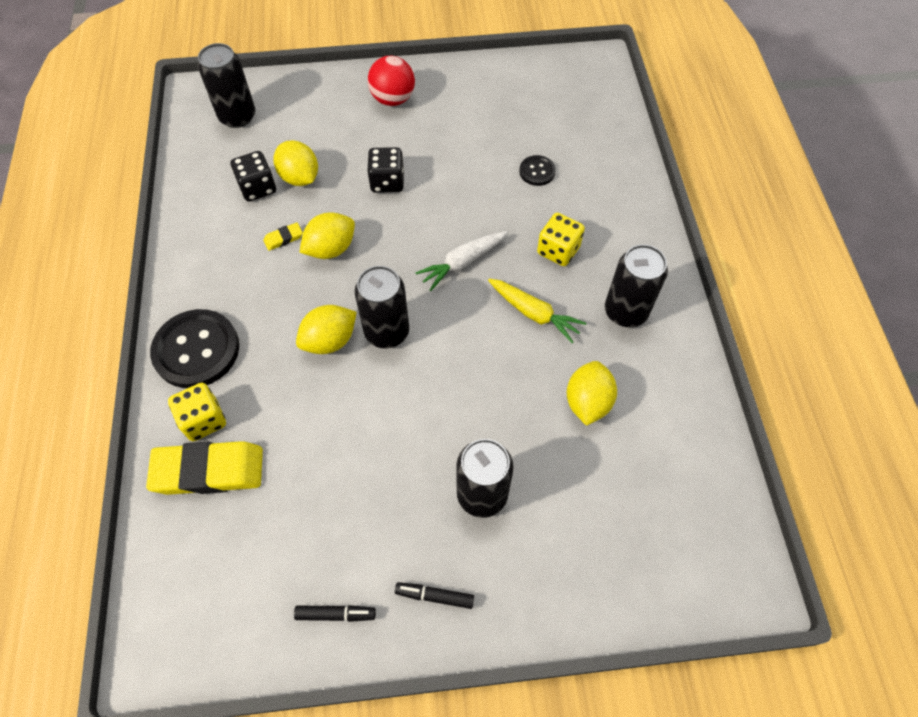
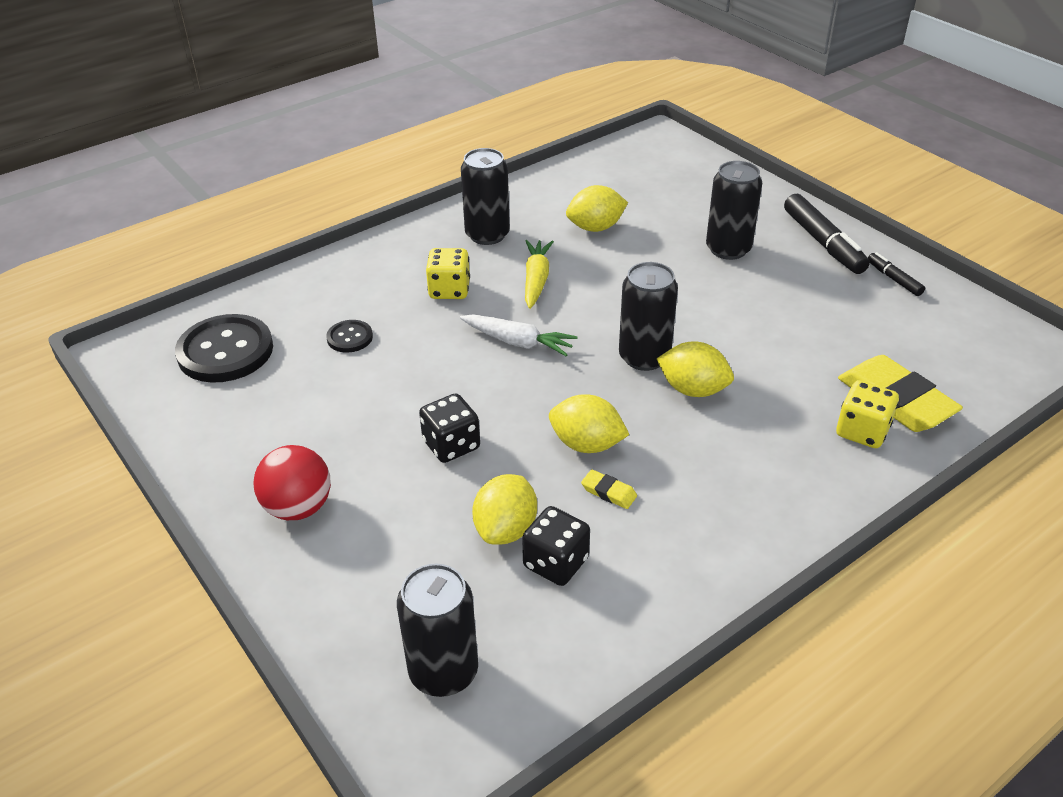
camera: 120 degrees left, 20 degrees down
(196, 350) = (808, 482): black button -> black button (225, 351)
(435, 596) = (823, 242): black marker -> black marker, size x1.90

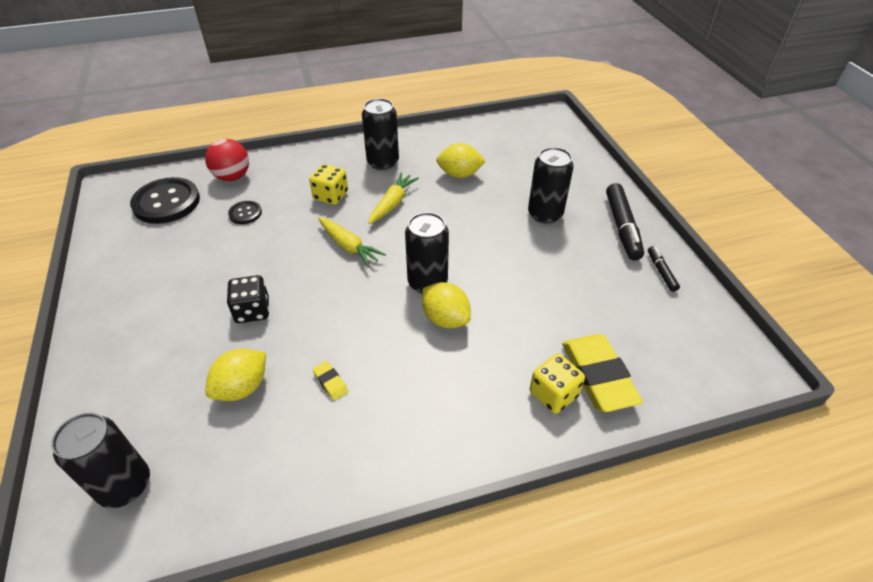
camera: 20 degrees right, 5 degrees up
(298, 507) = (128, 326): red ball -> red ball (232, 177)
(518, 342) = (348, 246): white carrot -> yellow carrot
(556, 563) = (256, 426): black dice -> none
(586, 444) = (341, 339): yellow lemon -> none

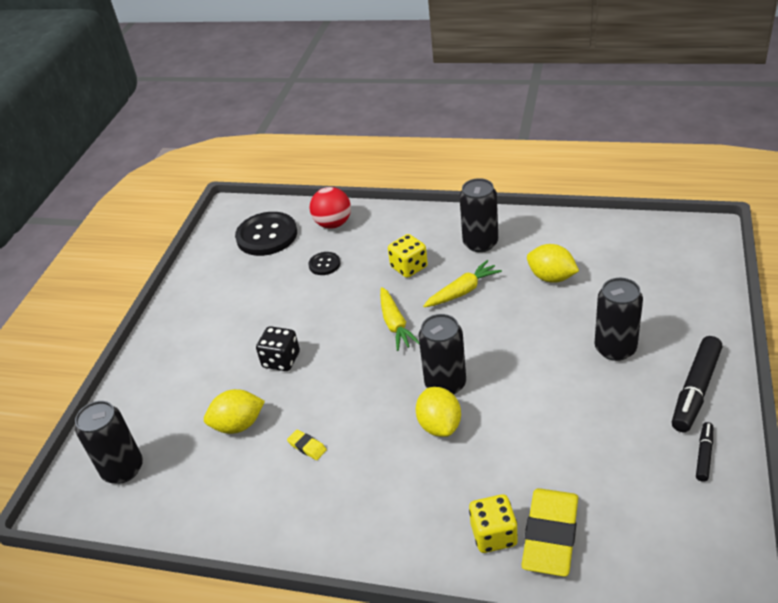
camera: 35 degrees right, 5 degrees down
(330, 382) = (307, 447): yellow eraser -> yellow eraser turned 45 degrees counterclockwise

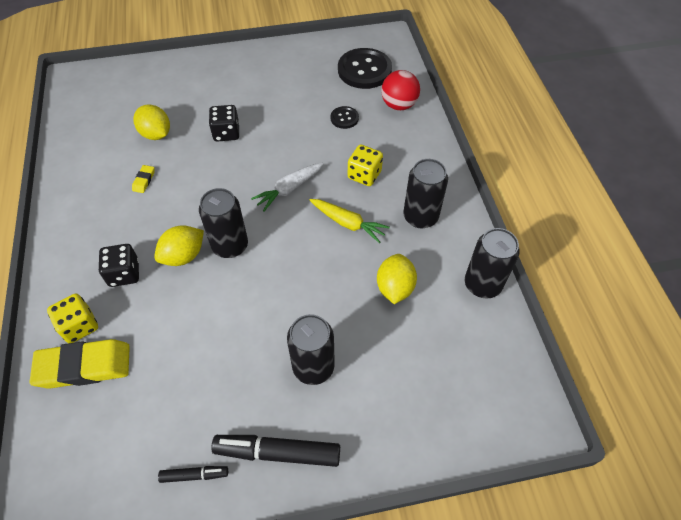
camera: 60 degrees right, 15 degrees up
(123, 469) = (105, 92): black can -> black can (482, 284)
(395, 324) = (289, 189): yellow carrot -> white carrot
(438, 483) = (124, 274): none -> black dice

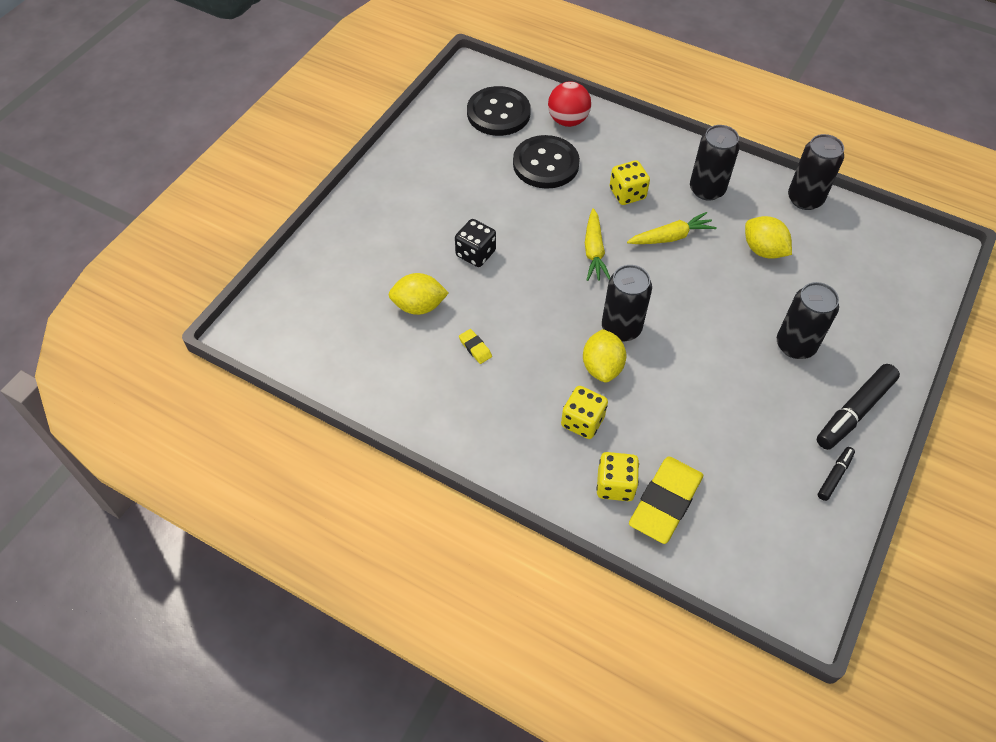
camera: 50 degrees left, 0 degrees up
(124, 274) = (582, 421): black dice -> yellow dice
(289, 189) = (594, 251): white carrot -> yellow carrot
(344, 118) = (545, 164): black button -> black button, size x2.03

